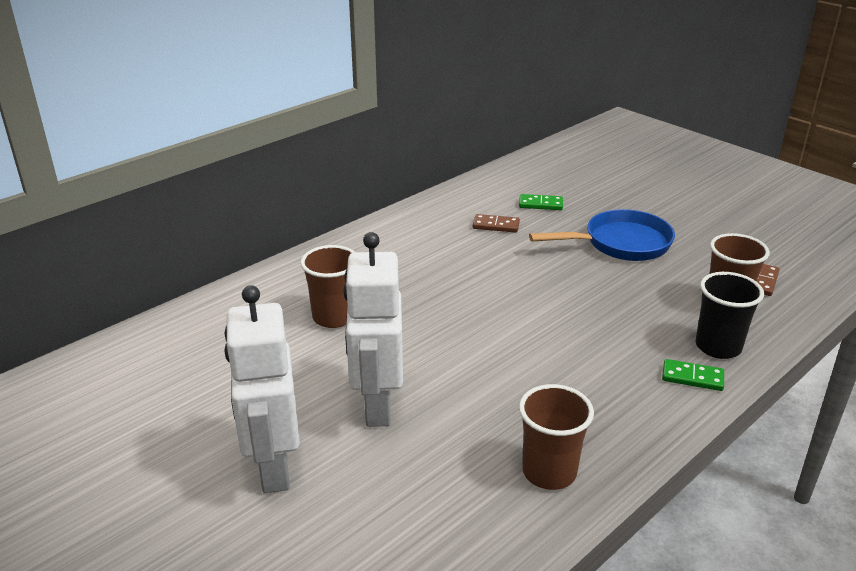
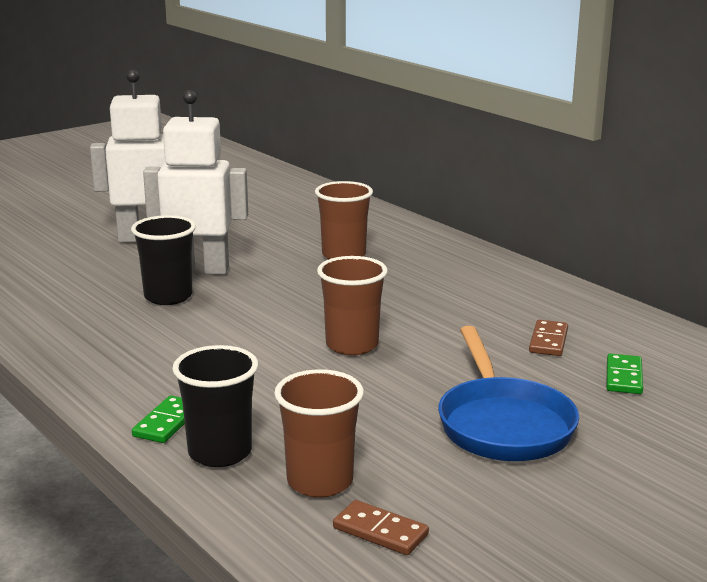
camera: 95 degrees right, 10 degrees down
(452, 417) = (168, 297): none -> black cup
(549, 472) = (71, 329): brown cup -> brown cup (352, 345)

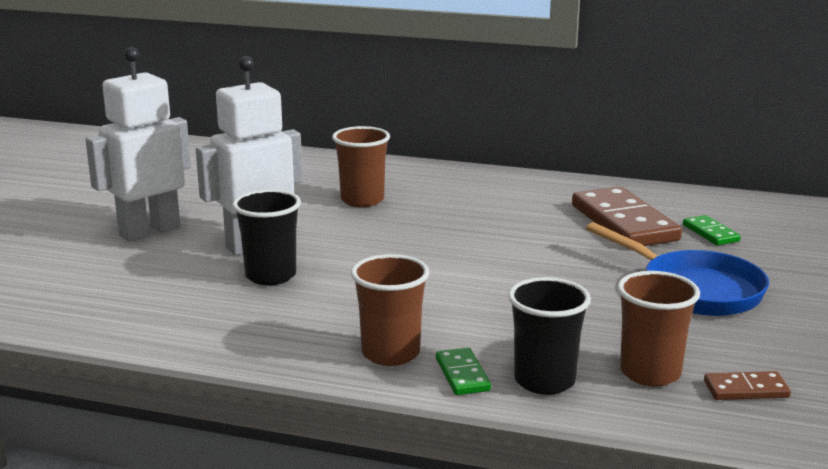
camera: 35 degrees left, 0 degrees up
(352, 345) = (495, 268): brown cup -> brown cup (390, 353)
(548, 341) = (623, 223): brown domino -> brown domino, size x2.11

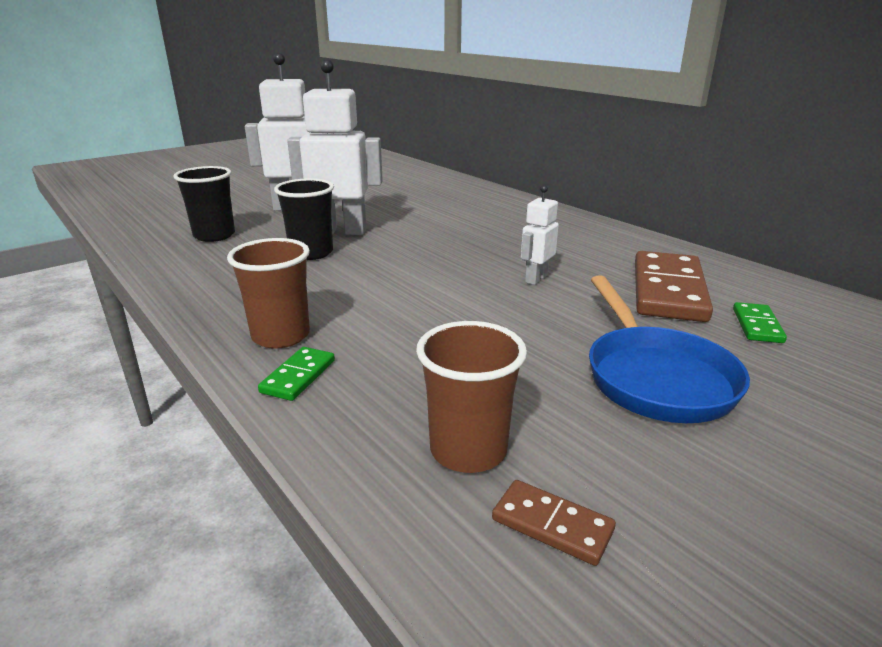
camera: 35 degrees right, 5 degrees up
(362, 200) = (464, 220): brown cup -> none
(515, 241) = (536, 279): none -> white robot
(544, 381) = (353, 412): black cup -> black cup (214, 235)

